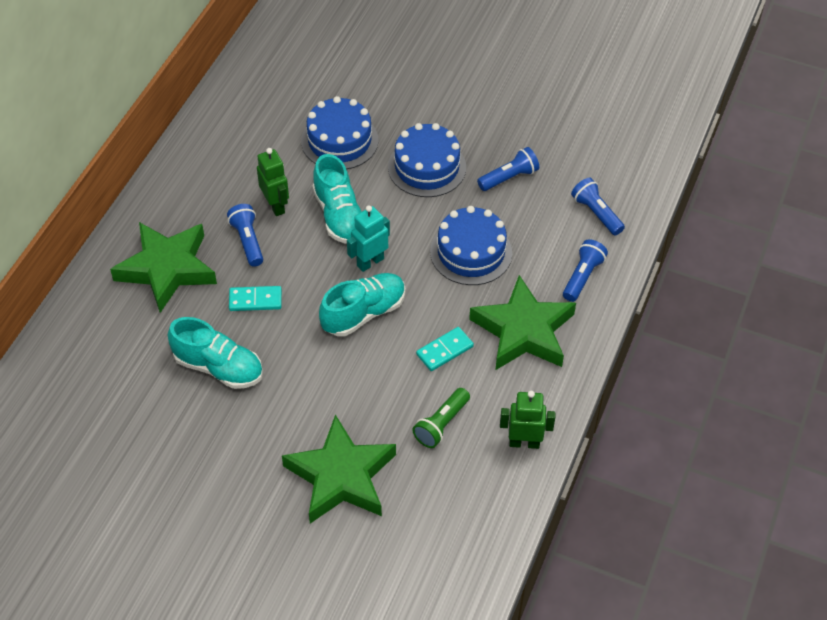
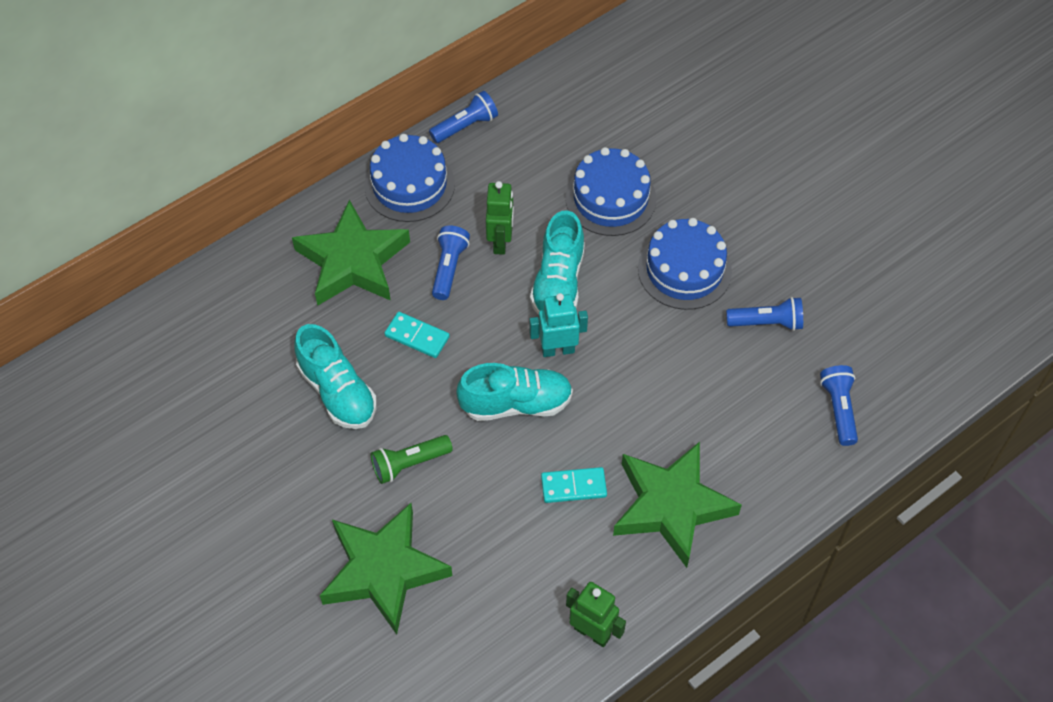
camera: 30 degrees right, 5 degrees up
(441, 424) = (519, 567): green flashlight -> green flashlight (409, 463)
(471, 252) = (671, 389): blue cake -> blue cake (409, 185)
(582, 276) = (776, 476): blue flashlight -> blue flashlight (466, 126)

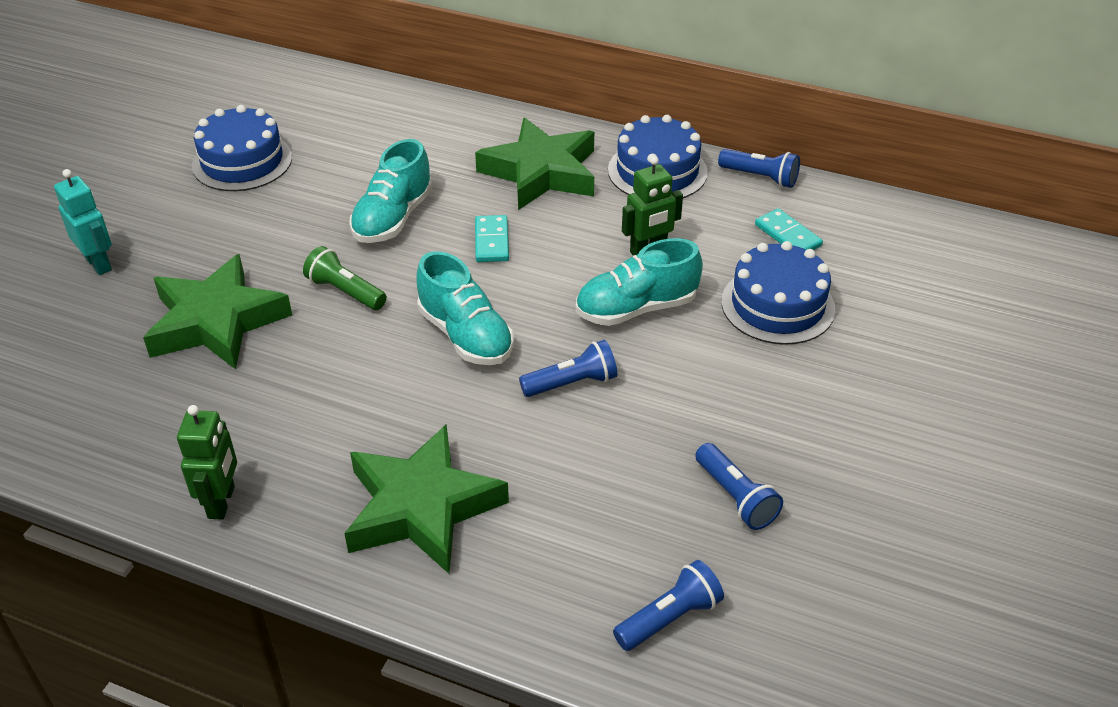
camera: 60 degrees right, 15 degrees down
(449, 268) = (587, 231): blue flashlight -> blue flashlight (572, 383)
(558, 350) = (554, 340): turquoise robot -> turquoise robot (99, 263)
(573, 487) = (395, 417): turquoise domino -> turquoise domino (787, 235)
(684, 270) = (742, 397): blue cake -> blue cake (242, 161)

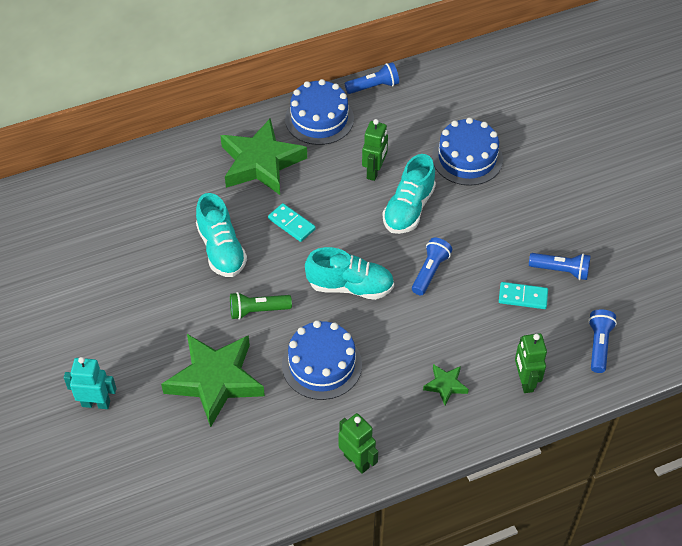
camera: 45 degrees left, 10 degrees up
(242, 161) = (81, 279): blue cake -> blue cake (322, 364)
(421, 507) = (445, 385): green star -> green star, size x0.44
(517, 580) = (525, 381): none -> green robot
(787, 235) = (426, 114): turquoise domino -> turquoise domino (523, 297)

